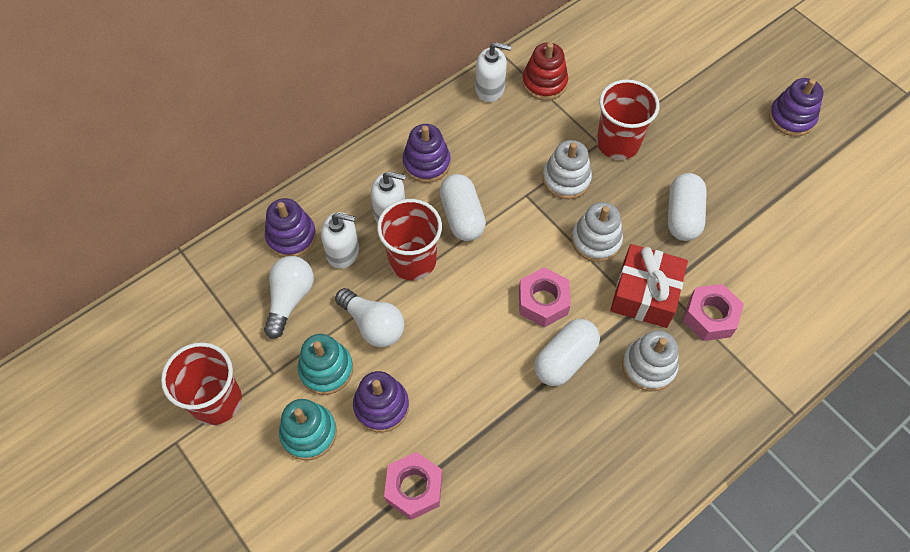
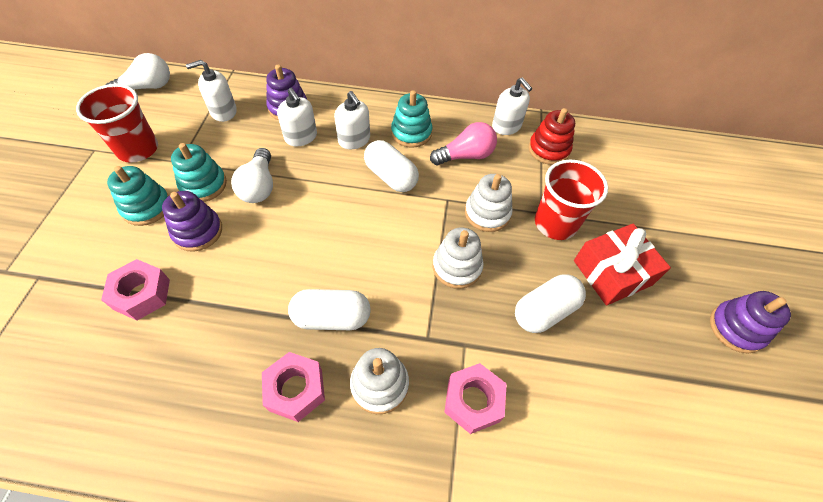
camera: 45 degrees right, 5 degrees down
(237, 294) = (223, 111): none -> white soap dispenser
(290, 299) = (242, 135): white light bulb -> white light bulb (147, 87)
(412, 260) = (329, 174): red cup -> none
(426, 163) = (411, 133): purple stacking toy -> turquoise stacking toy
(462, 216) = (391, 177): white capsule -> white capsule turned 75 degrees counterclockwise
(493, 145) = (465, 156): none -> pink light bulb
(543, 301) = (369, 269): pink nut -> pink nut (296, 389)
(645, 294) = (444, 334): red gift -> red gift (612, 272)

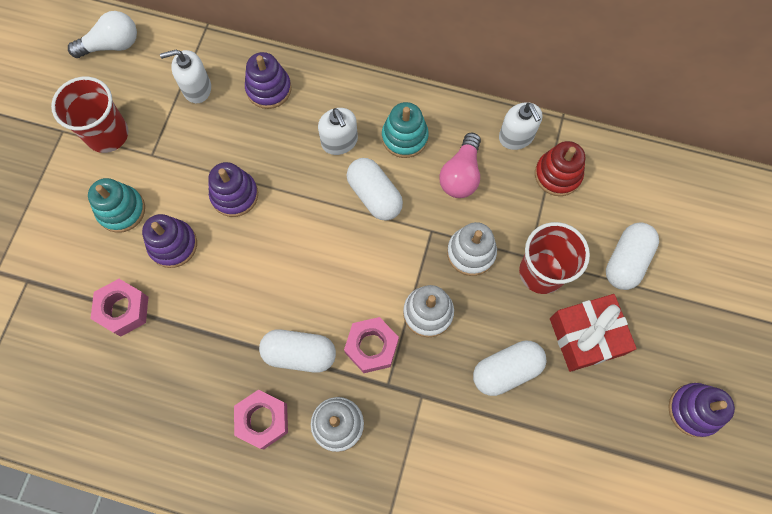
camera: 10 degrees right, 15 degrees up
(203, 185) = (177, 188): turquoise stacking toy -> none
(259, 186) = (234, 195): white light bulb -> purple stacking toy
(301, 137) = (281, 132): white soap dispenser -> none
(465, 156) = (461, 174): pink light bulb -> pink light bulb turned 120 degrees clockwise
(473, 401) = (420, 450): pink nut -> pink nut (371, 347)
(627, 208) = (626, 261): none -> white capsule

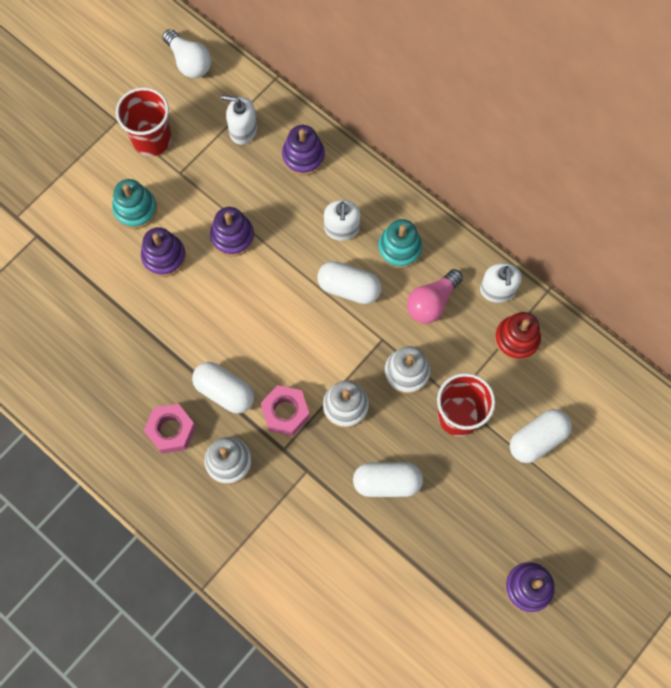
camera: 25 degrees right, 0 degrees up
(112, 45) = (189, 62): white light bulb -> white light bulb turned 45 degrees clockwise
(124, 310) = (102, 293): pink nut -> none
(374, 195) = (349, 288): white capsule -> white capsule turned 60 degrees counterclockwise
(586, 336) = (469, 486): red gift -> none

